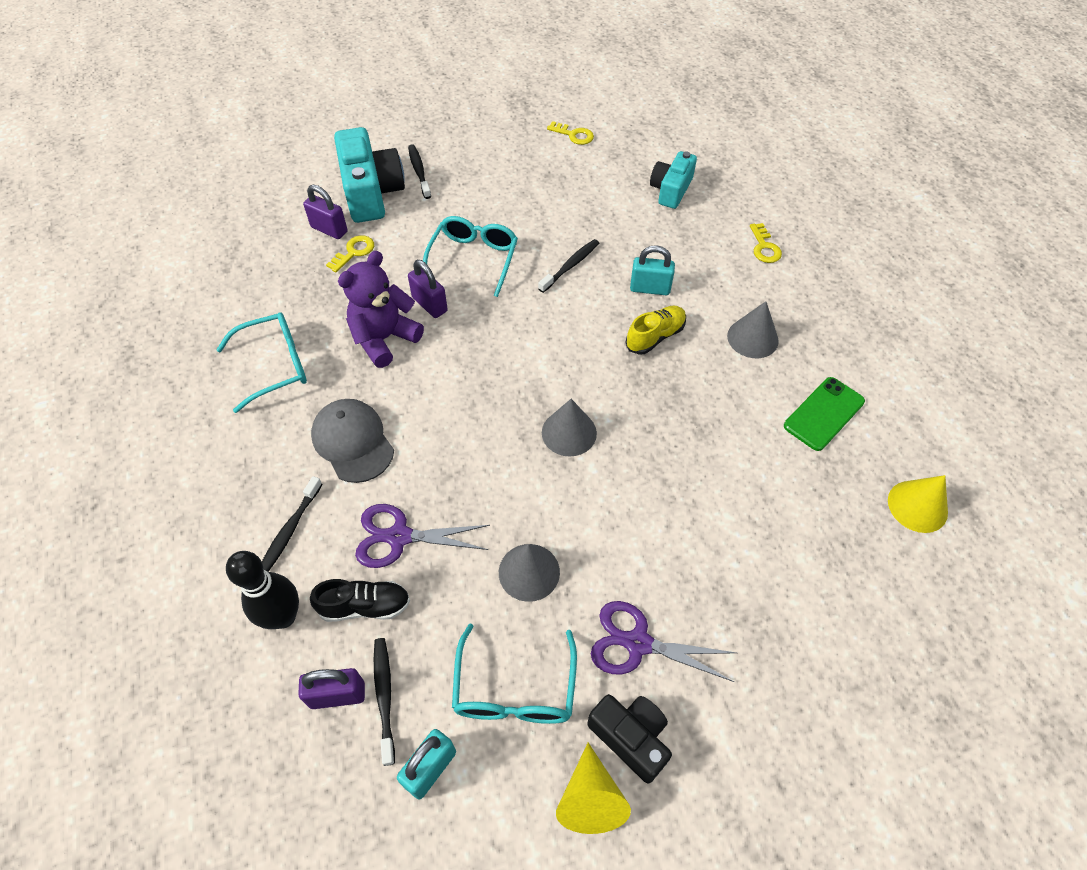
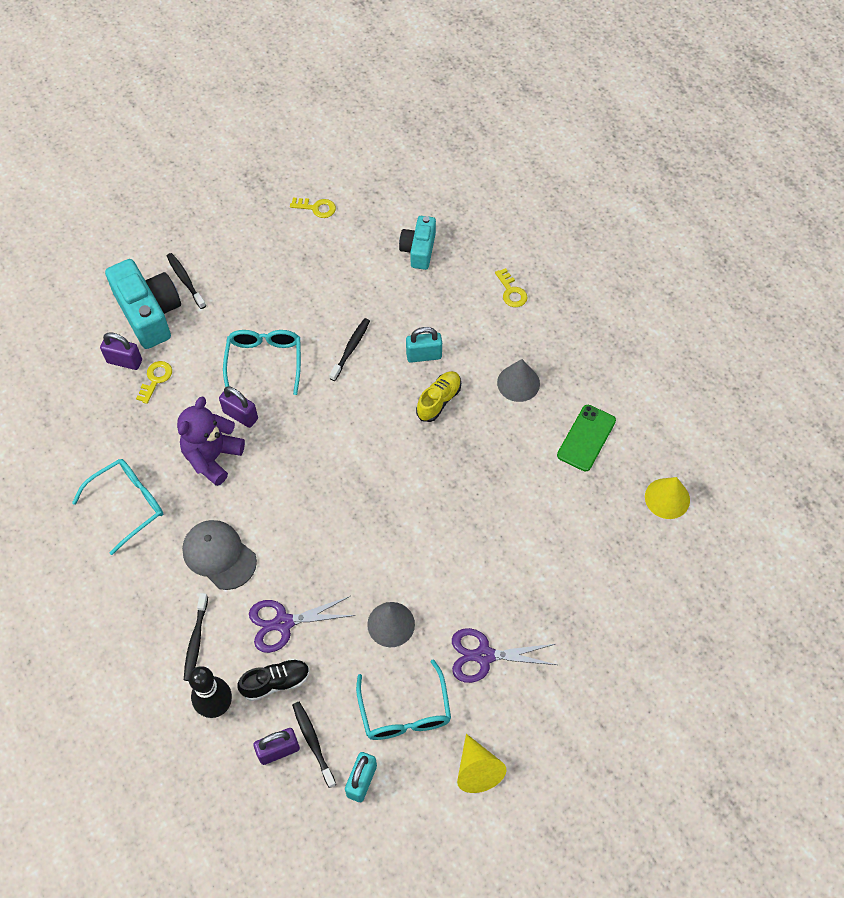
camera: 15 degrees left, 5 degrees up
(569, 432) = (390, 504): grey cone -> none
(630, 737) = (494, 722): black camera -> none

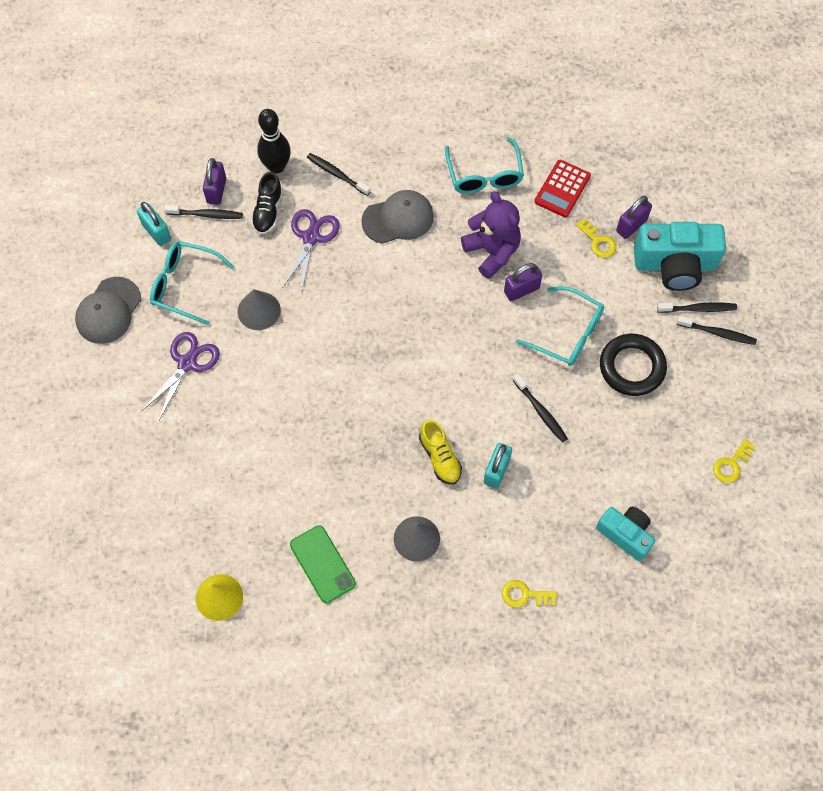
camera: 120 degrees right, 5 degrees up
(111, 432) = (562, 189): none -> red calculator
(202, 259) = (717, 333): none -> black toothbrush
(270, 304) = (632, 367): none -> black ring
(477, 769) = (108, 311): yellow cone -> grey cap

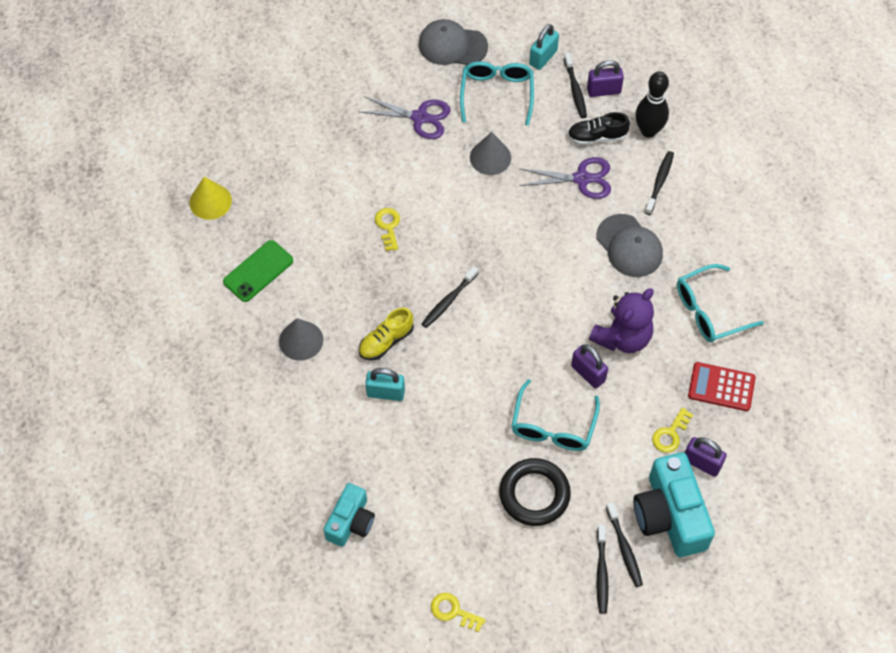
camera: 75 degrees right, 5 degrees down
(524, 595) = (268, 443): yellow key -> yellow key (388, 226)
(541, 411) = (459, 419): black toothbrush -> black toothbrush (448, 301)

